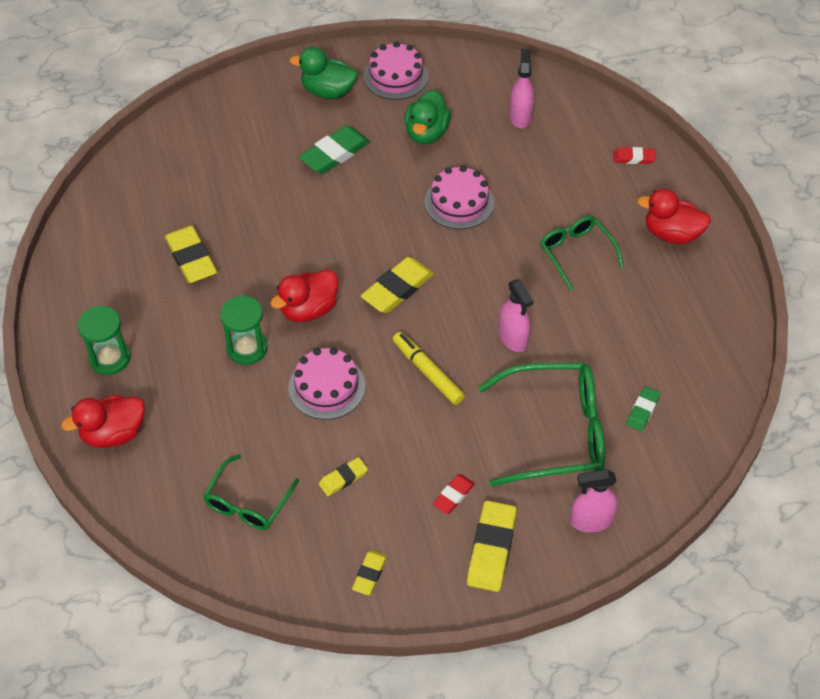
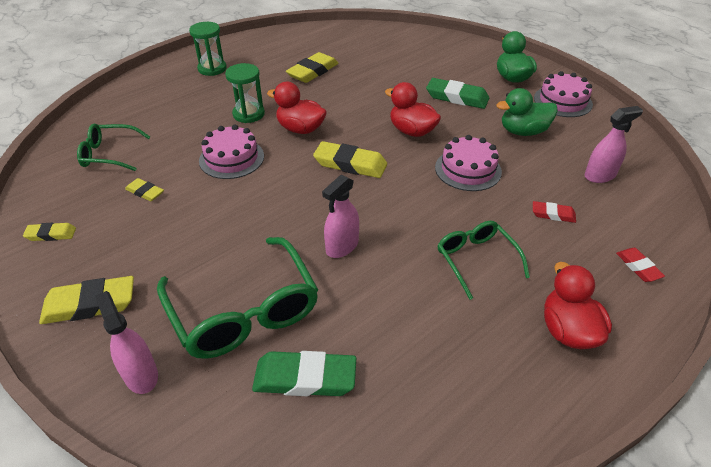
camera: 65 degrees right, 10 degrees down
(113, 433) = (152, 87): red duck -> red duck (412, 131)
(427, 372) = (273, 205): yellow marker -> none
(453, 496) = (145, 260): red eraser -> red eraser (553, 214)
(575, 252) = (475, 259): green glasses -> green glasses turned 60 degrees counterclockwise
(642, 411) = (305, 378): green eraser -> green eraser, size x1.79

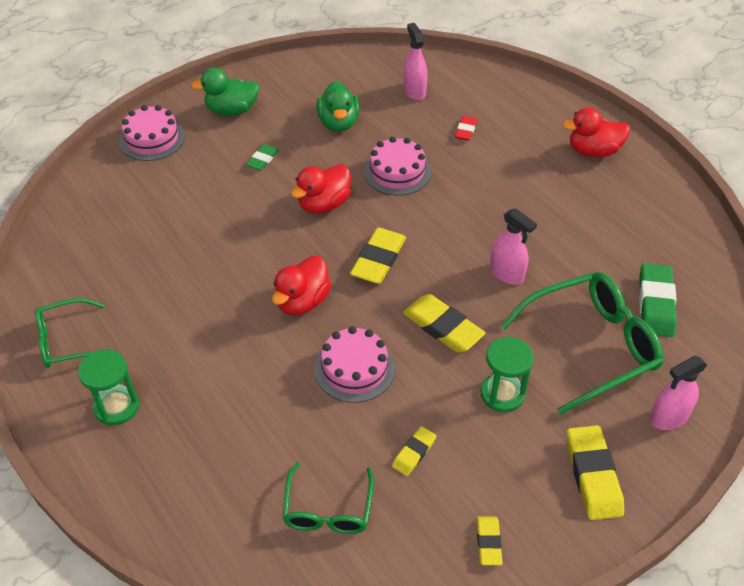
camera: 85 degrees left, 5 degrees up
(248, 114) = (257, 355): green hourglass -> green hourglass (502, 394)
(313, 72) = (163, 286): yellow eraser -> yellow eraser (443, 327)
(457, 97) = (263, 160): green eraser -> green eraser, size x0.56
(475, 259) = (521, 187): green glasses -> green glasses (65, 341)
(562, 101) = (288, 85): pink cake -> pink cake (152, 139)
(638, 267) = (527, 100): red eraser -> none

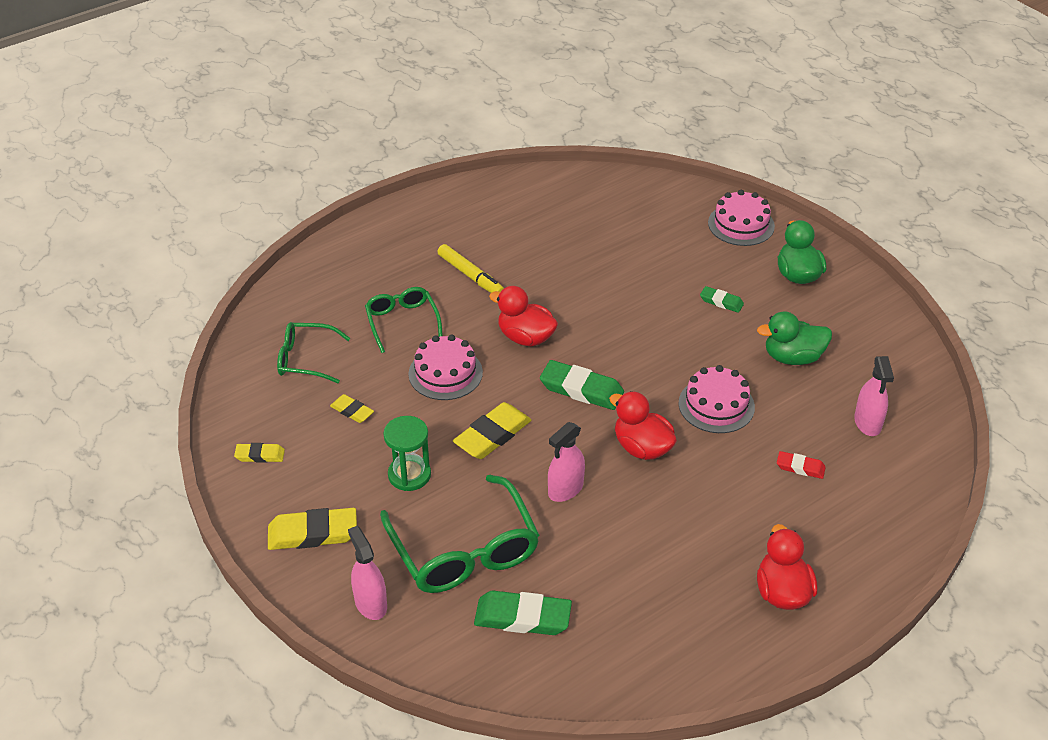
camera: 90 degrees right, 5 degrees down
(65, 341) = (482, 204): green glasses -> green glasses (402, 321)
(116, 406) = (416, 238): green hourglass -> none
(196, 350) = (470, 276): none -> yellow marker
(324, 204) = (658, 348): red duck -> red duck (642, 447)
(378, 260) = (581, 389): yellow eraser -> green eraser
(414, 91) = (867, 422): pink spray bottle -> pink spray bottle turned 105 degrees clockwise

